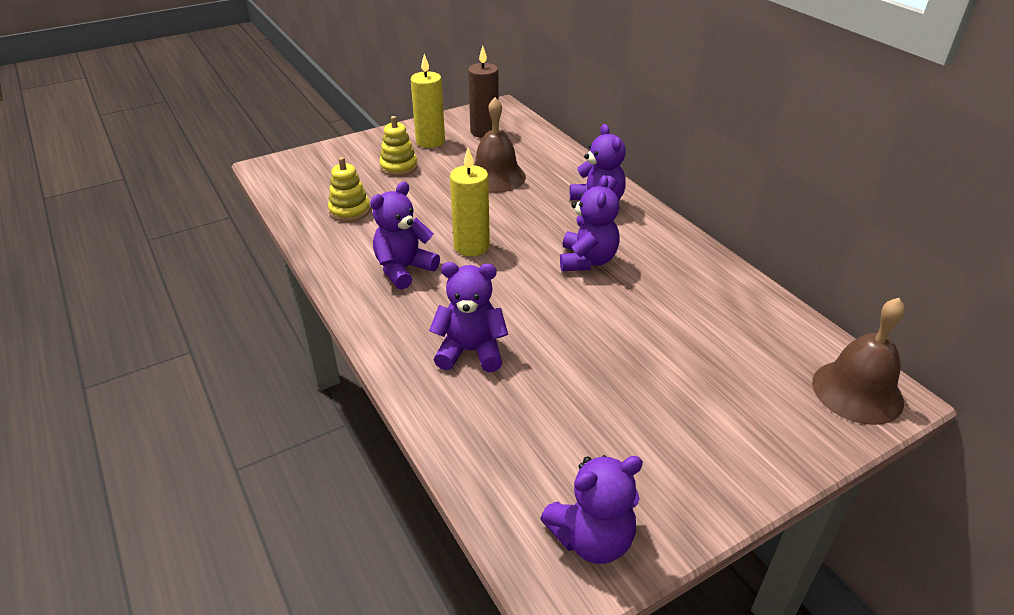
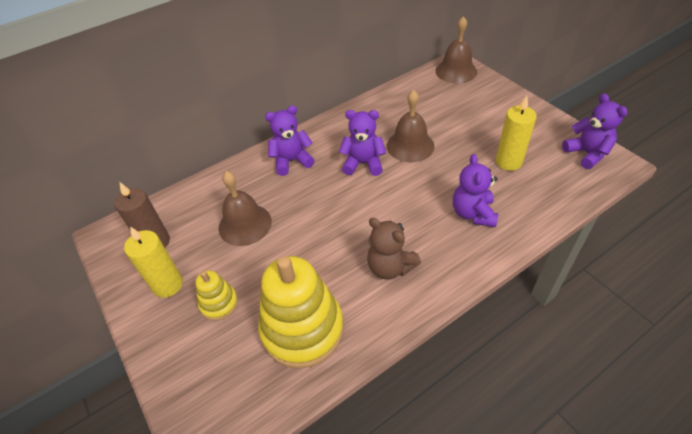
camera: 90 degrees left, 10 degrees up
(350, 211) = (302, 329): yellow stacking toy -> yellow stacking toy, size x2.04
(404, 269) = (390, 267): purple teddy bear -> brown teddy bear
(471, 246) = (353, 228): yellow candle -> yellow candle (508, 162)
(624, 307) = (410, 145): none -> brown bell

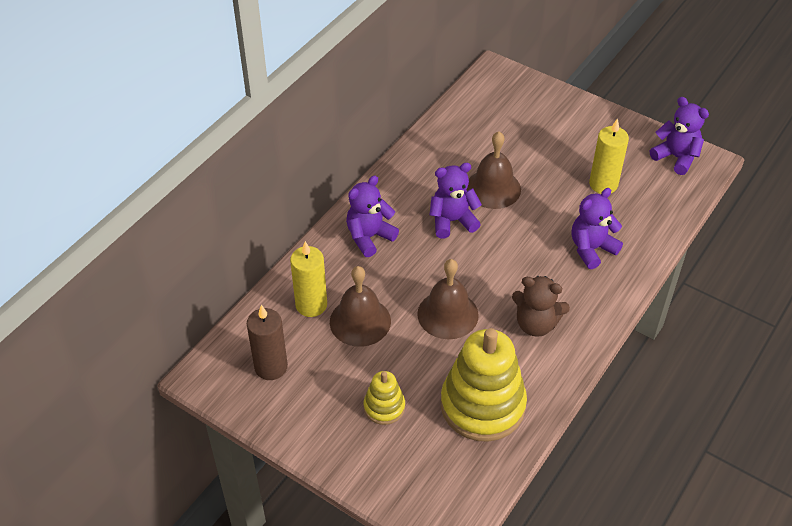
camera: 25 degrees left, 0 degrees up
(168, 285) = (316, 405): yellow candle -> yellow candle (311, 305)
(456, 71) = (500, 82): brown bell -> brown bell (447, 314)
(473, 213) = (591, 249): purple teddy bear -> purple teddy bear turned 75 degrees clockwise

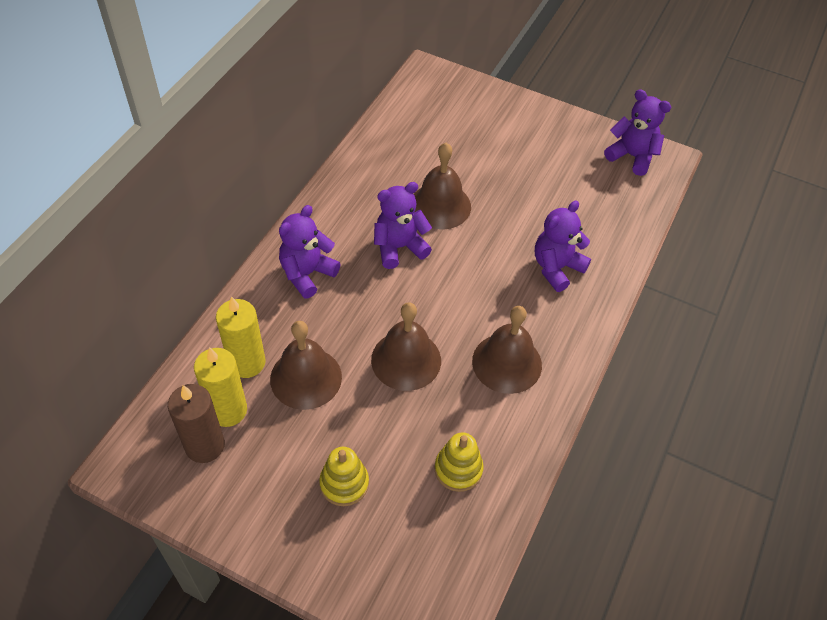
camera: 10 degrees left, 5 degrees up
(482, 405) = (458, 469): yellow stacking toy -> yellow stacking toy, size x0.49
(536, 324) = (507, 363): brown teddy bear -> brown bell
(603, 184) = (559, 192): yellow candle -> yellow candle (228, 410)

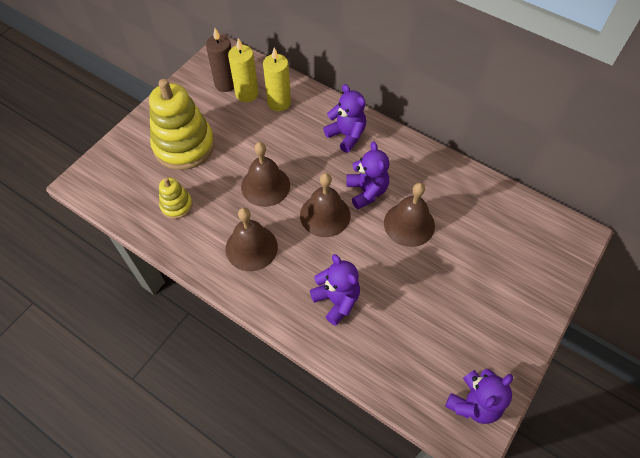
camera: 100 degrees right, 5 degrees up
(306, 378) = (262, 131): brown bell -> brown bell (325, 215)
(344, 483) = (184, 146): yellow stacking toy -> yellow stacking toy, size x2.04

